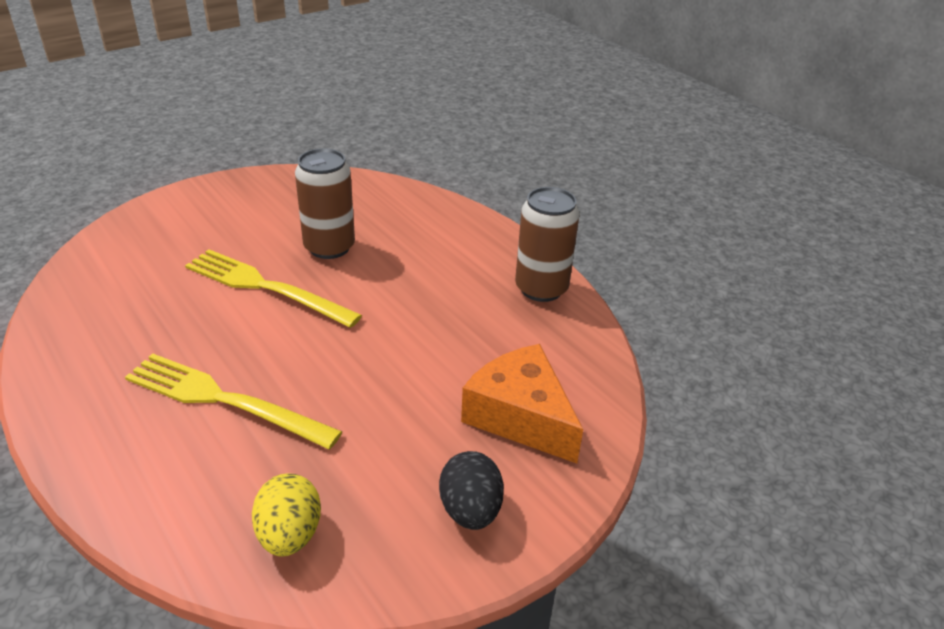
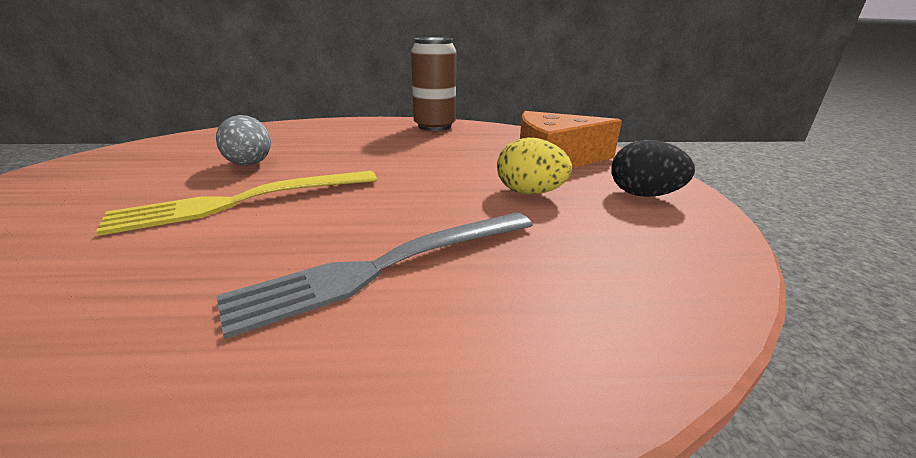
camera: 55 degrees left, 10 degrees down
(224, 400) = (385, 266): yellow fork -> grey fork
(289, 534) = (639, 277): yellow egg -> yellow egg (529, 192)
(329, 247) = (249, 164): brown can -> grey egg

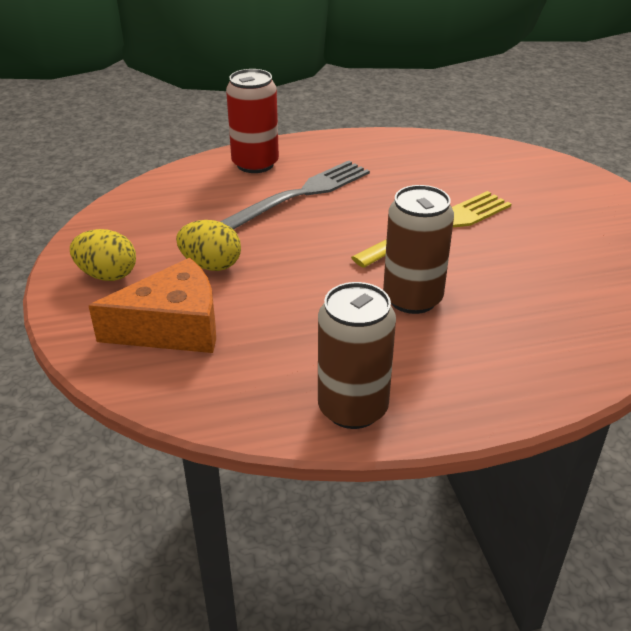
camera: 170 degrees right, 10 degrees up
(249, 164) = (498, 271): grey egg -> none
(348, 157) = (412, 299): none -> brown can
(447, 367) = (255, 164): none -> red can
(643, 195) = (107, 275): black egg -> yellow egg

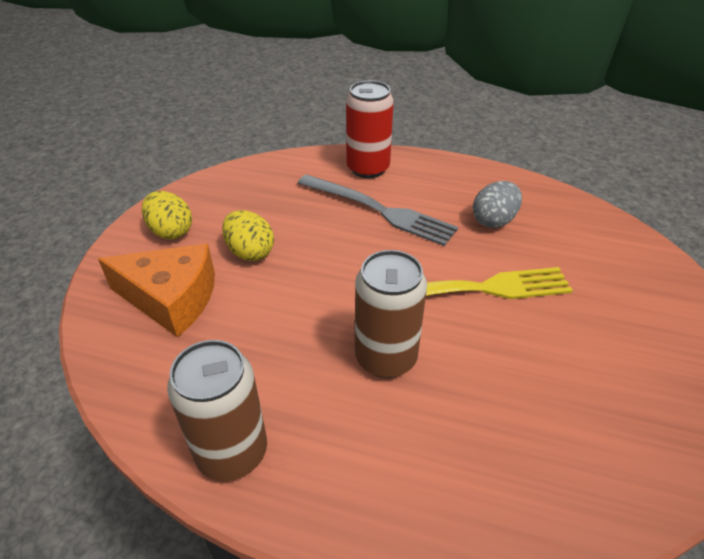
camera: 30 degrees right, 5 degrees up
(300, 195) = (379, 210): grey fork -> grey fork turned 45 degrees clockwise
(407, 174) = (494, 221): none -> grey egg

